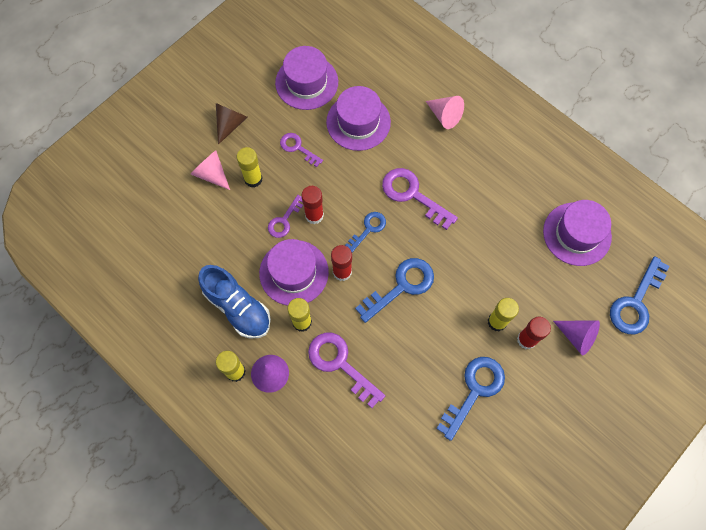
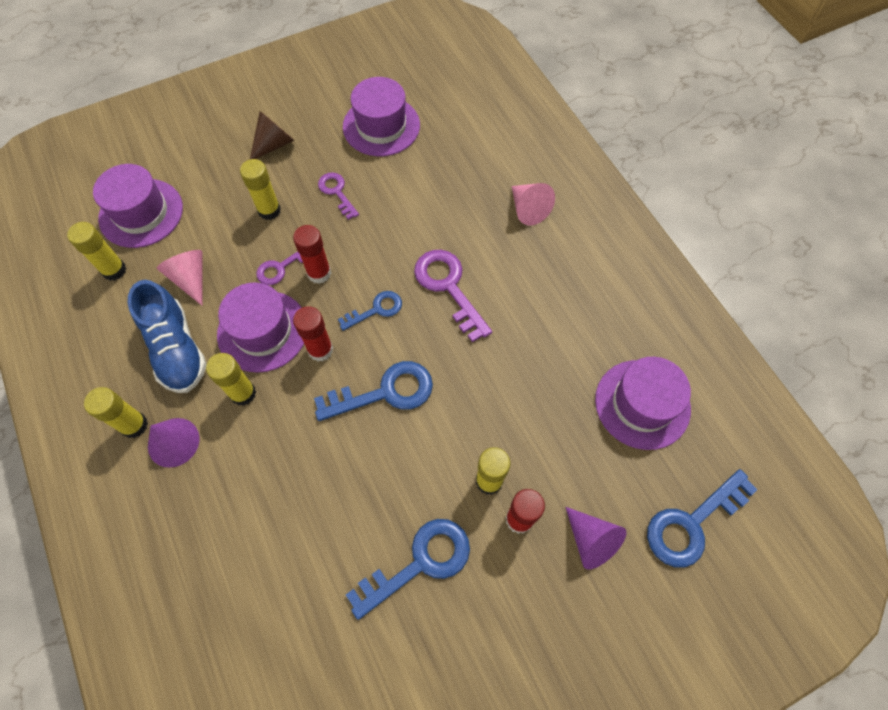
camera: 20 degrees right, 5 degrees down
(158, 265) = (114, 270): none -> yellow glue stick
(211, 174) = (226, 190): pink cone -> pink cone (190, 279)
(340, 364) = (264, 462): purple key -> none
(358, 122) = (420, 185): purple hat -> purple hat (141, 213)

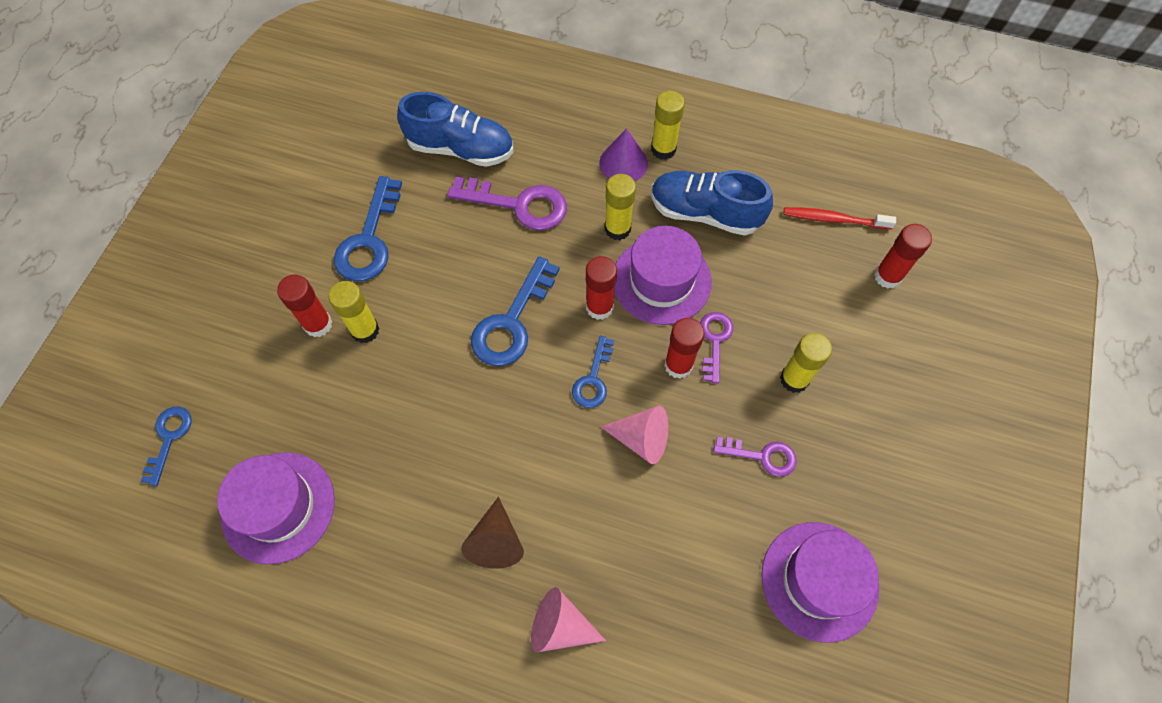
camera: 135 degrees right, 0 degrees up
(114, 270) = (834, 219): yellow glue stick -> red toothbrush
(141, 213) = (887, 276): purple hat -> red glue stick
(190, 279) = (770, 266): pink cone -> pink cone (641, 439)
(267, 584) = (461, 149): none -> blue shoe
(274, 144) = (885, 449): brown cone -> brown cone (496, 541)
(448, 287) = (553, 458): purple key -> purple key (519, 205)
(591, 540) = (248, 356): purple cone -> none
(692, 523) = (169, 438): blue key -> blue key, size x0.59

